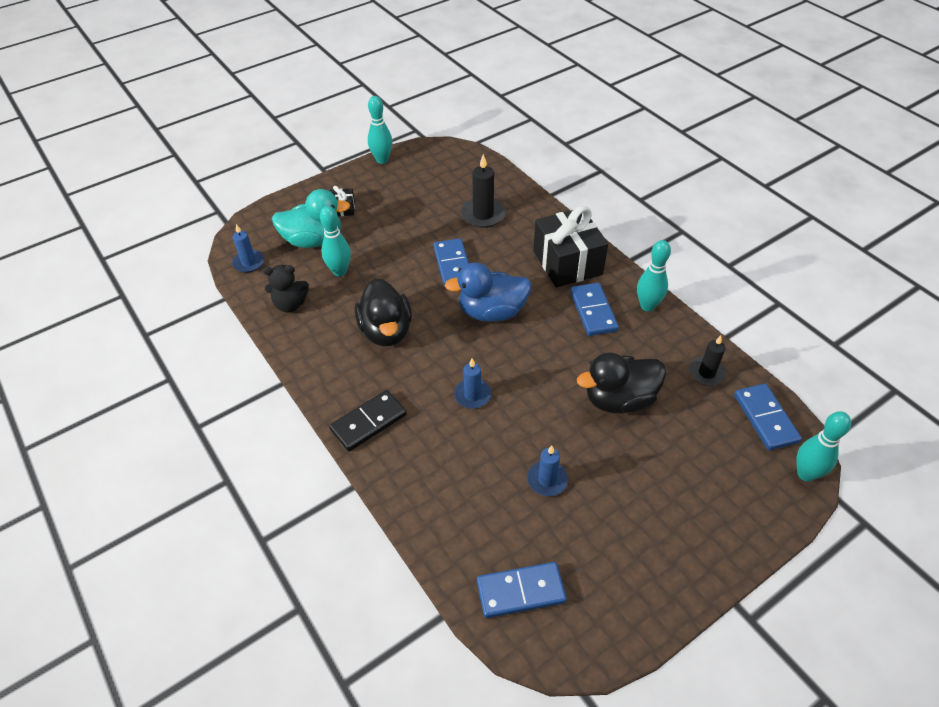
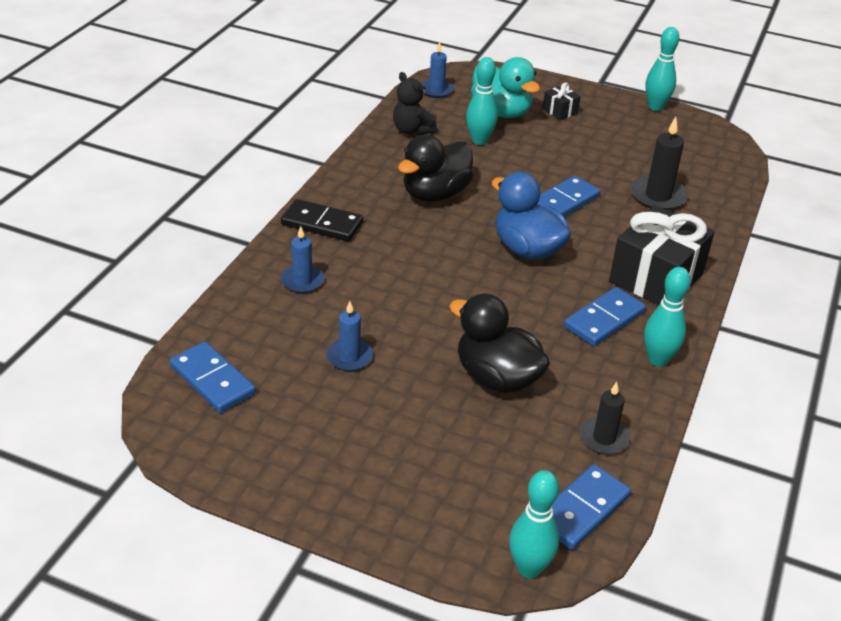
camera: 55 degrees right, 10 degrees down
(472, 395) = (409, 274): blue candle -> blue candle (302, 281)

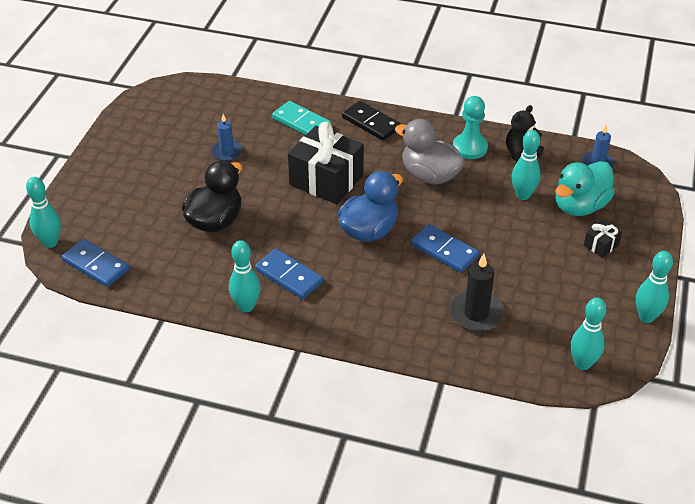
camera: 85 degrees right, 5 degrees up
(212, 380) = (198, 101): blue domino -> none
(302, 281) = (301, 122): blue candle -> turquoise domino
(322, 223) = (371, 123): black domino -> black domino turned 60 degrees counterclockwise
(391, 160) = (470, 147): none -> turquoise pawn
(435, 194) = (429, 175): black duck -> grey duck
(604, 438) = (160, 275): black candle -> none
(656, 278) = (350, 308): black gift -> black gift (326, 180)
(718, 149) = (582, 364): none -> turquoise bowling pin

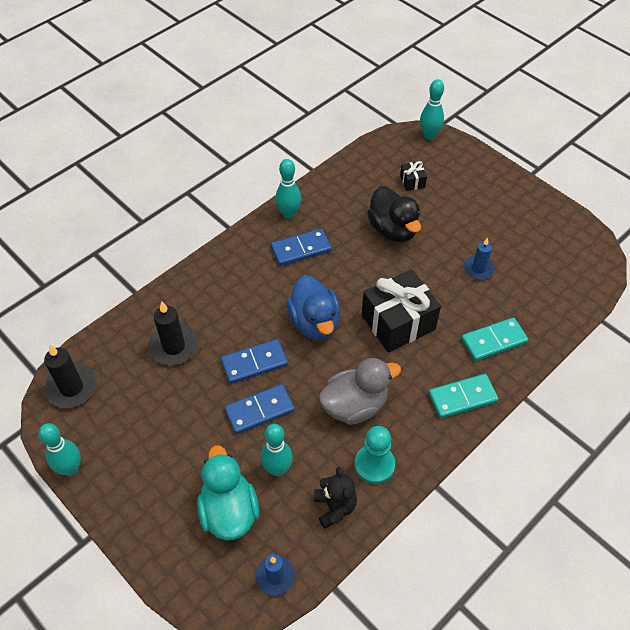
camera: 120 degrees right, 10 degrees up
(96, 265) = (389, 151): blue domino -> blue domino (259, 410)
(371, 123) = (462, 398): black domino -> turquoise domino
(582, 364) = (71, 387): turquoise bowling pin -> black candle
(601, 245) = (170, 492): black gift -> black gift (412, 181)

